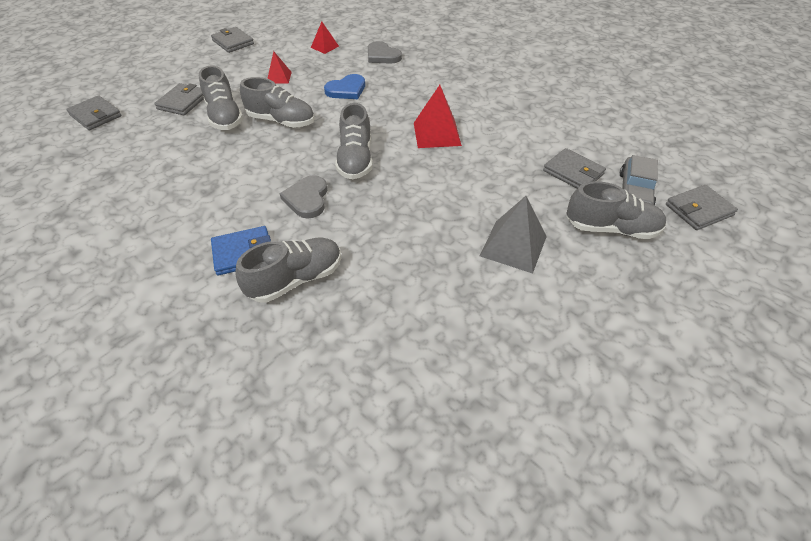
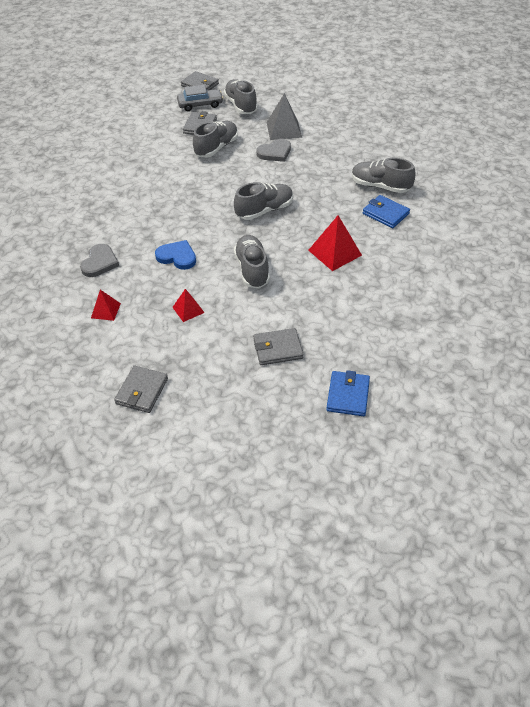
camera: 120 degrees left, 0 degrees up
(96, 115) = (348, 395): grey wallet -> blue wallet
(225, 116) = (274, 306): grey shoe -> grey shoe (216, 148)
(307, 199) = (321, 212): grey heart -> grey heart (275, 152)
(437, 134) = (202, 188): red pyramid -> red pyramid (334, 252)

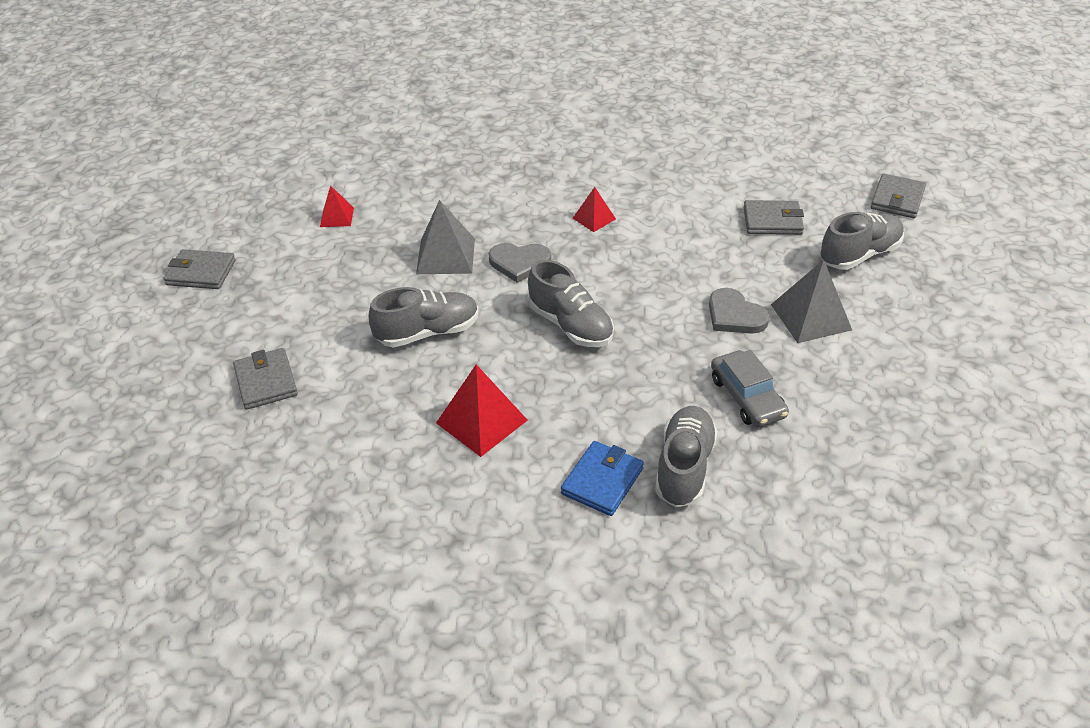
camera: 80 degrees right, 5 degrees down
(100, 262) = (424, 193): grey heart -> grey heart (519, 263)
(177, 257) = (445, 256): blue heart -> grey pyramid
(188, 309) = (341, 284): red pyramid -> red pyramid (594, 218)
(200, 104) = (836, 210): grey car -> grey car (747, 397)
(216, 148) = (719, 248): grey shoe -> none
(348, 395) = (172, 467): blue wallet -> none

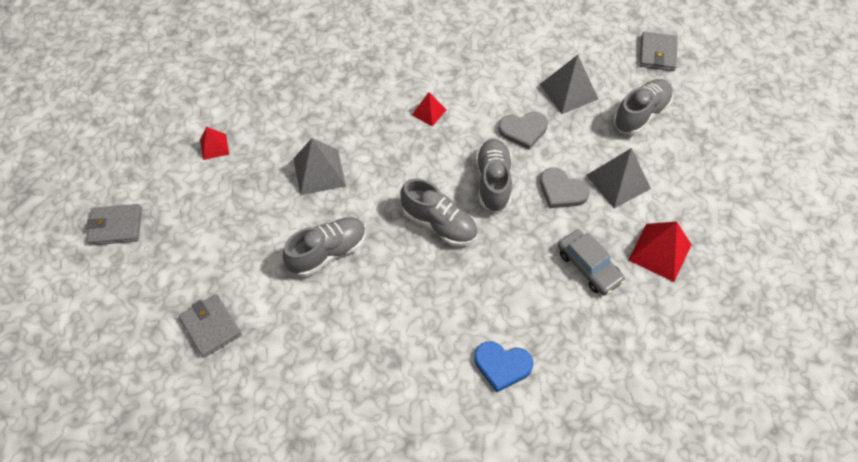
camera: 15 degrees left, 15 degrees up
(481, 421) = (396, 330): red pyramid -> red pyramid (659, 252)
(519, 263) = (381, 168): grey heart -> grey heart (523, 130)
(602, 481) = (502, 365): blue wallet -> blue heart
(684, 467) = (558, 340): grey shoe -> grey shoe (493, 182)
(772, 221) = (568, 91): grey wallet -> grey pyramid

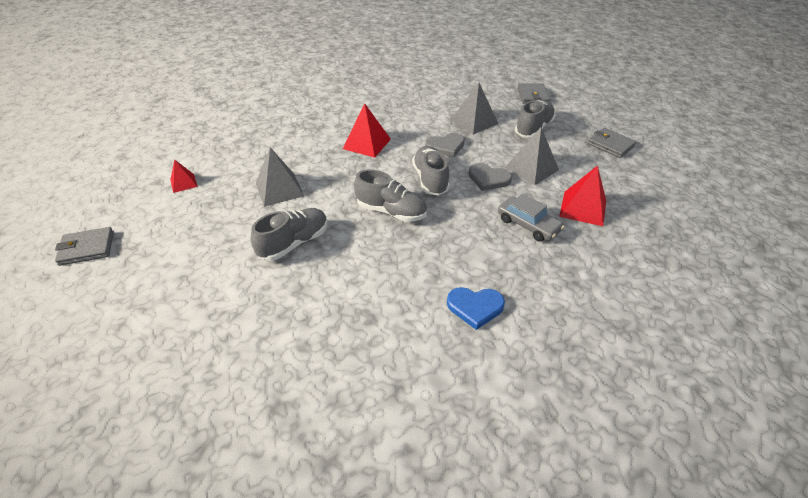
camera: 10 degrees left, 15 degrees down
(211, 327) = (182, 315): grey wallet -> grey wallet (610, 145)
(429, 112) = (367, 143): red pyramid -> red pyramid, size x1.71

